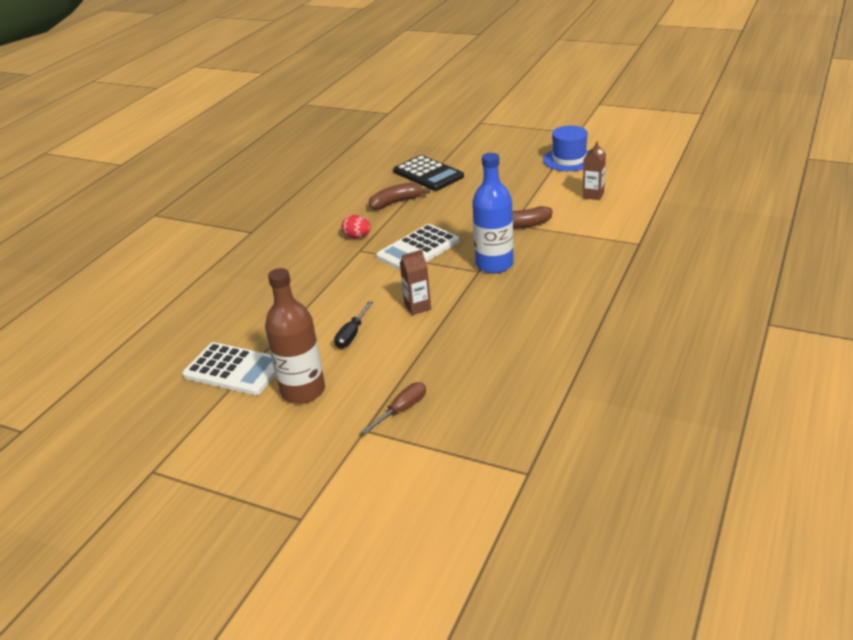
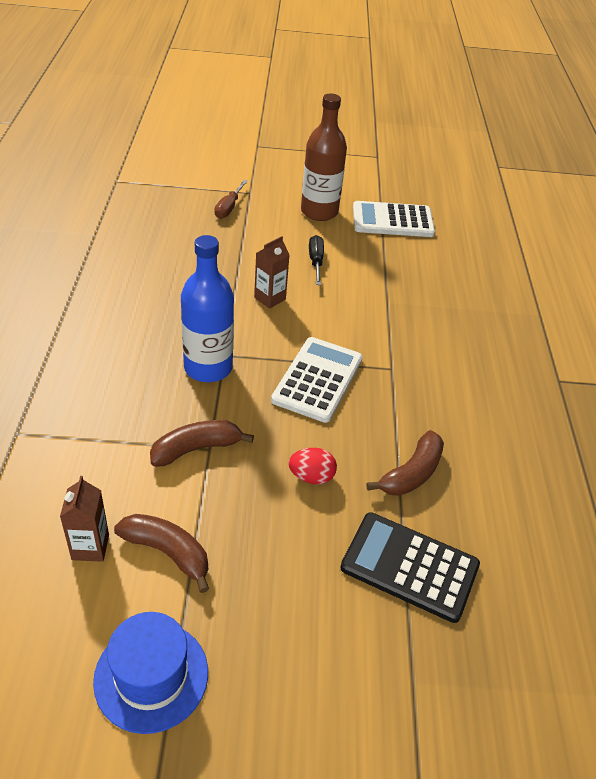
camera: 150 degrees right, 10 degrees up
(357, 237) = (412, 391): red egg -> red egg (311, 477)
(551, 189) = (168, 552): none -> brown banana

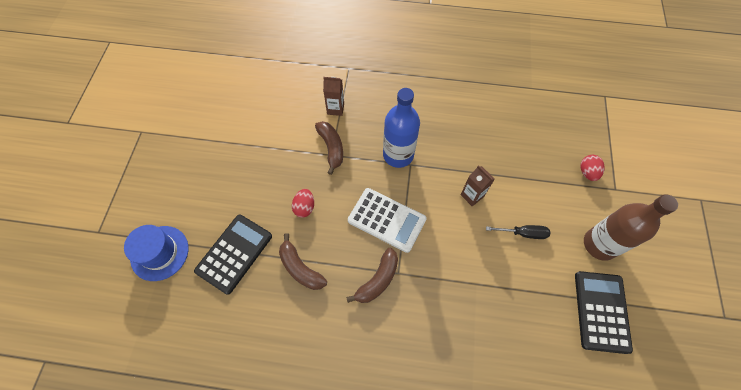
camera: 100 degrees right, 20 degrees up
(90, 547) = (274, 104): brown carton -> brown carton (335, 109)
(151, 676) = (203, 130): blue hat -> blue hat (159, 253)
(168, 552) = (265, 135): brown banana -> brown banana (378, 280)
(229, 208) = (587, 172): brown screwdriver -> red egg
(392, 220) = (601, 311): white calculator -> black calculator

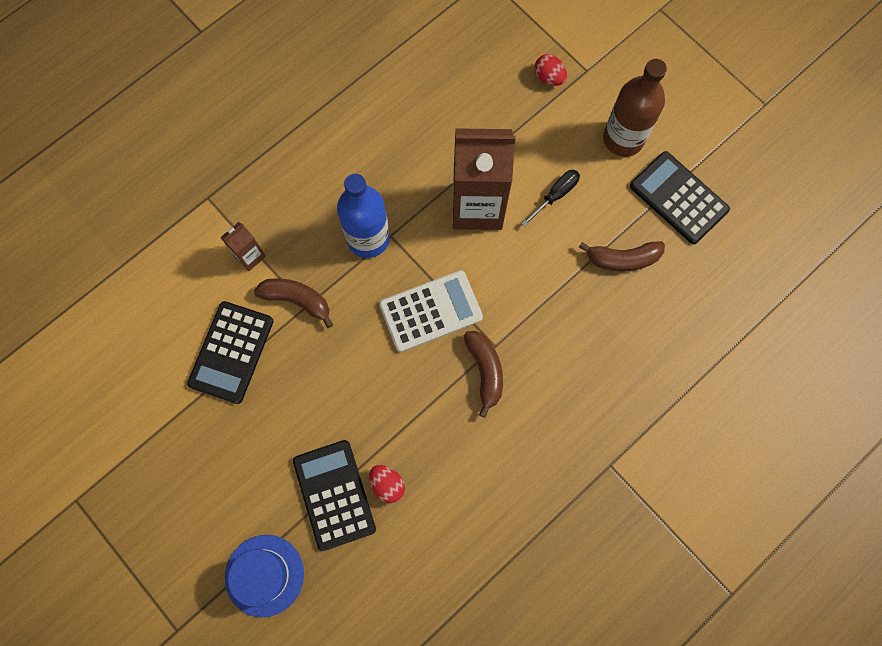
camera: 50 degrees left, 10 degrees up
(276, 140) = (231, 352): none -> black calculator
(300, 268) = (408, 438): brown banana -> brown banana (622, 259)
(304, 207) = (344, 383): red egg -> red egg (387, 484)
(472, 195) = (477, 206): brown carton -> brown carton, size x2.21

